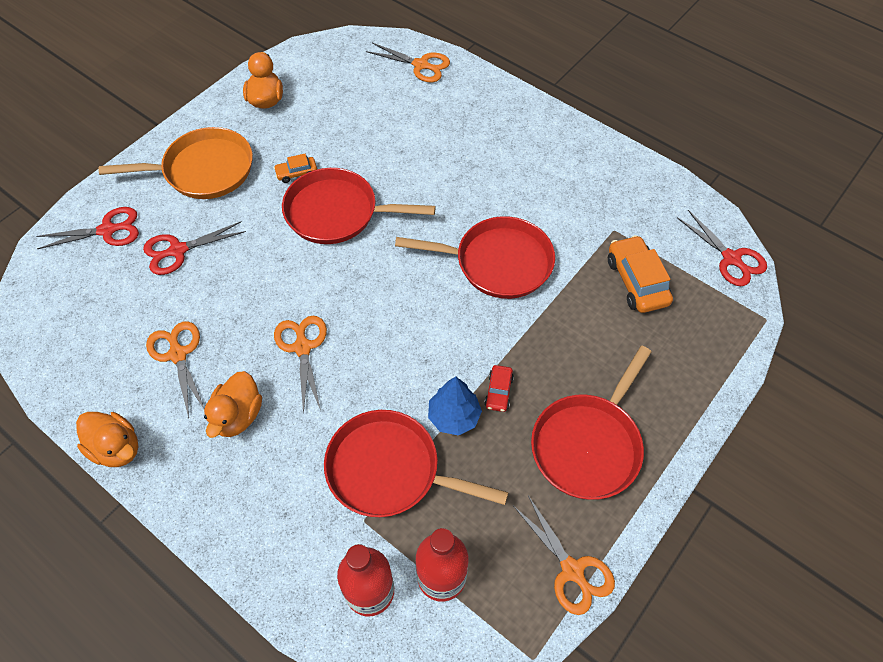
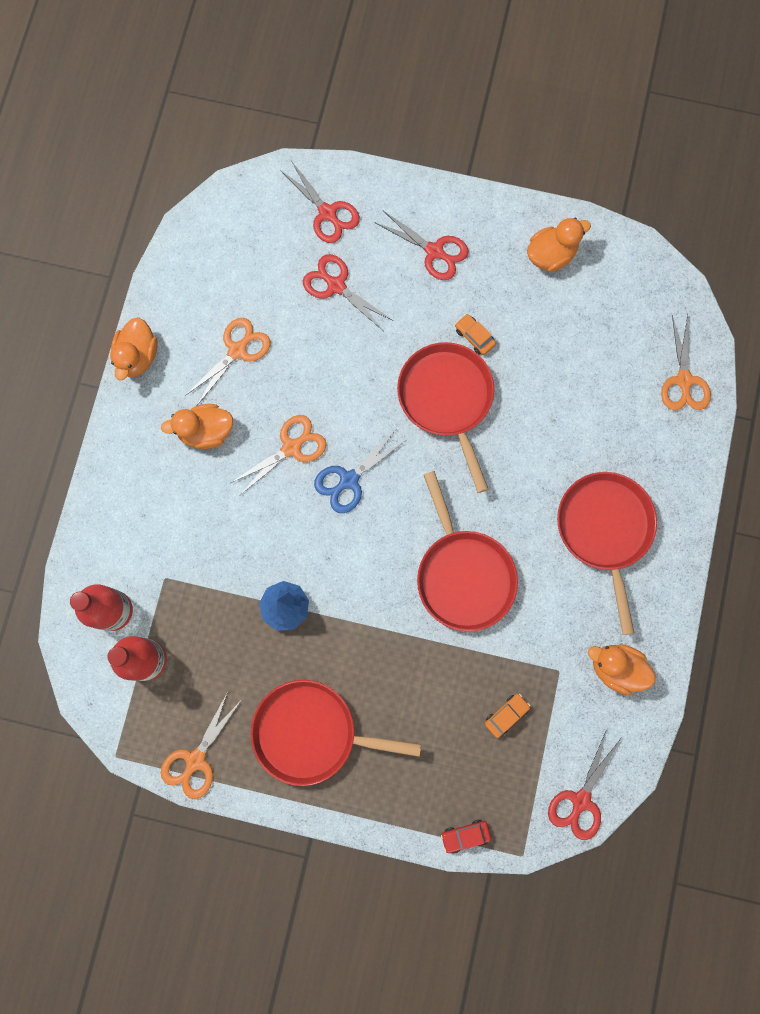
camera: 65 degrees right, 20 degrees up
(203, 170) = (434, 251): orange pan -> red scissors
(362, 313) = (349, 480): none -> blue scissors
(389, 470) = (214, 577): red pan -> red pan (604, 530)
(498, 392) = (326, 634): red car -> red car (465, 835)
(628, 192) = (616, 668): none -> orange duck
(636, 281) = (506, 715): orange car -> orange car, size x0.54

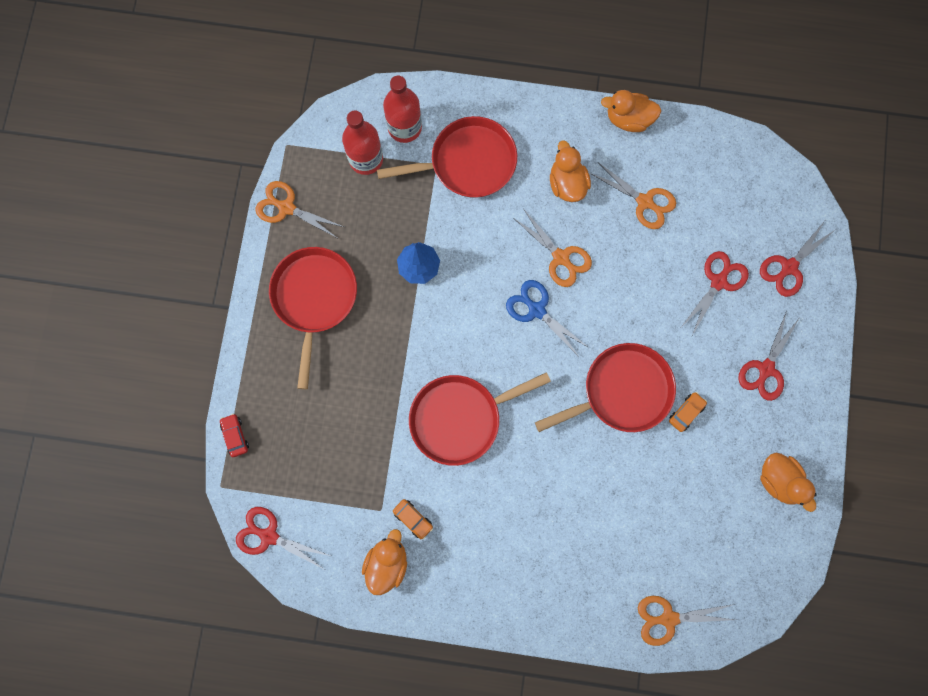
camera: 85 degrees right, 0 degrees up
(506, 715) = (339, 465): orange car -> orange car (413, 519)
(604, 530) = (513, 546): red pan -> red pan (468, 162)

